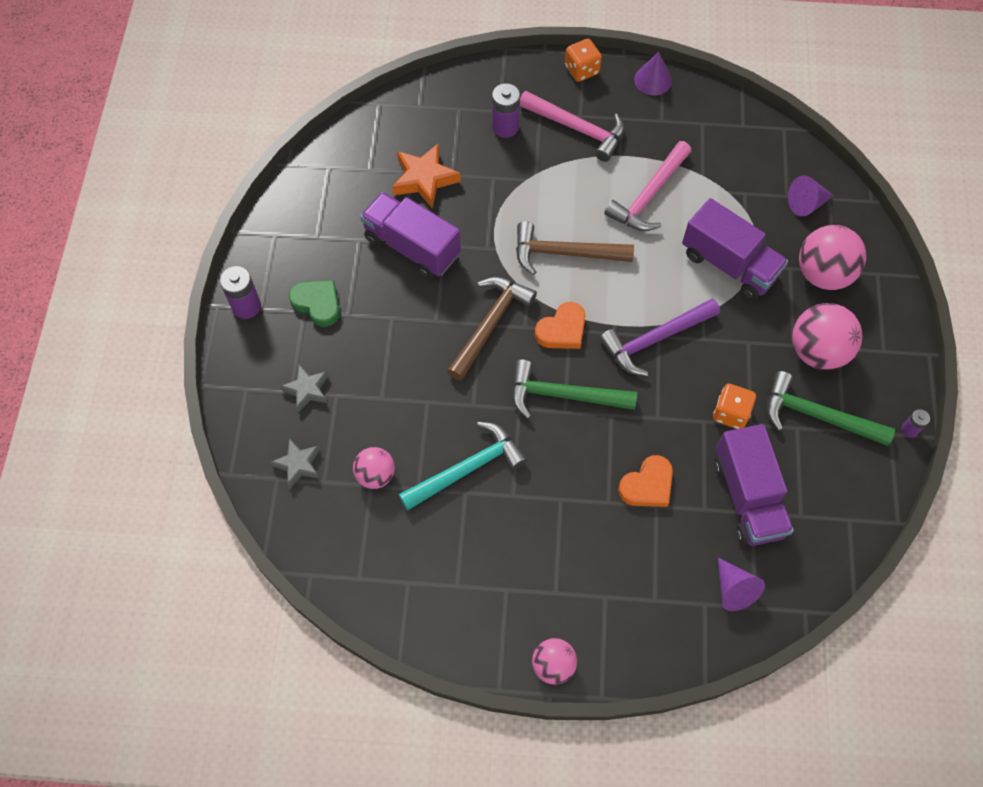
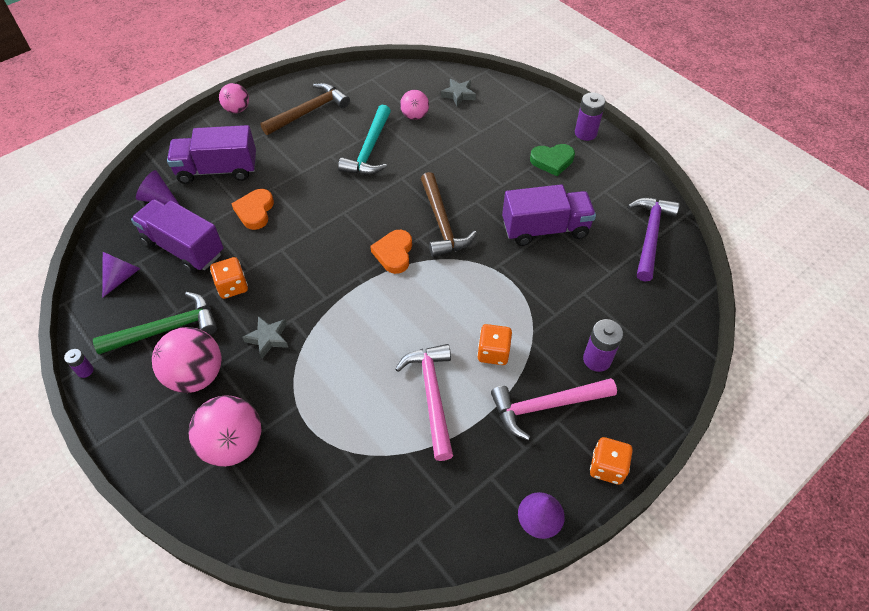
camera: 135 degrees right, 10 degrees down
(307, 390) = (498, 123): grey star -> grey star (268, 338)
(424, 179) = (596, 275): orange star -> none
(563, 395) = (353, 219): green hammer -> none
(564, 253) = (446, 301): brown hammer -> brown hammer (309, 111)
(572, 188) = (493, 352): none -> orange dice
(655, 339) = (326, 293): purple hammer -> purple hammer (650, 235)
(729, 264) = (318, 390): purple truck -> purple truck (217, 170)
(806, 203) = (294, 502): purple cone -> purple cone (122, 276)

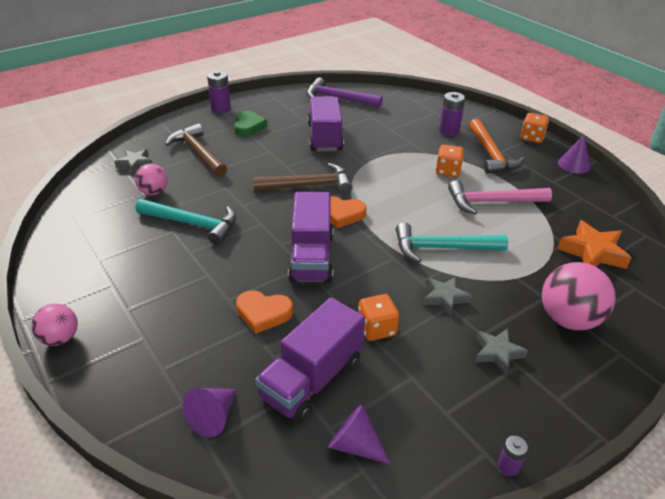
camera: 85 degrees left, 15 degrees down
(166, 329) = (438, 385): green hammer -> none
(196, 375) = (497, 353): pink ball -> grey star
(217, 170) = (178, 353): purple truck -> purple truck (311, 257)
(309, 111) = (103, 269): brown hammer -> brown hammer (198, 153)
(340, 494) = (592, 252): none -> orange star
(342, 339) = (442, 248): none -> turquoise hammer
(546, 406) = (491, 154): pink hammer -> orange hammer

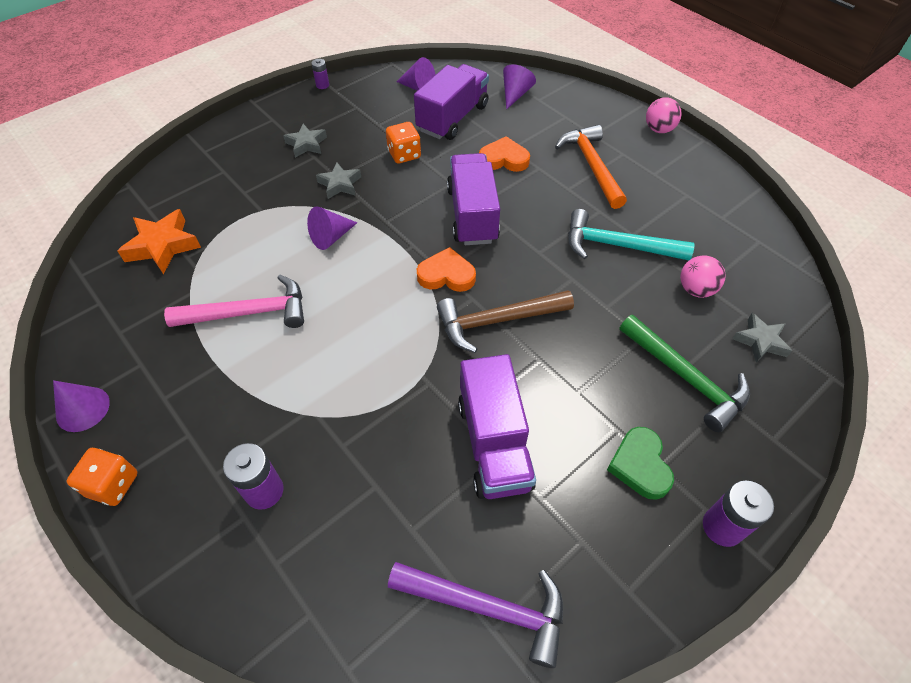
camera: 175 degrees right, 15 degrees up
(198, 153) = (686, 377): brown hammer -> green hammer
(442, 248) = (331, 237): turquoise hammer -> purple cone
(448, 171) = (294, 371): orange dice -> none
(491, 154) = (210, 424): orange hammer -> orange hammer (591, 166)
(568, 319) = (232, 174): pink ball -> none

